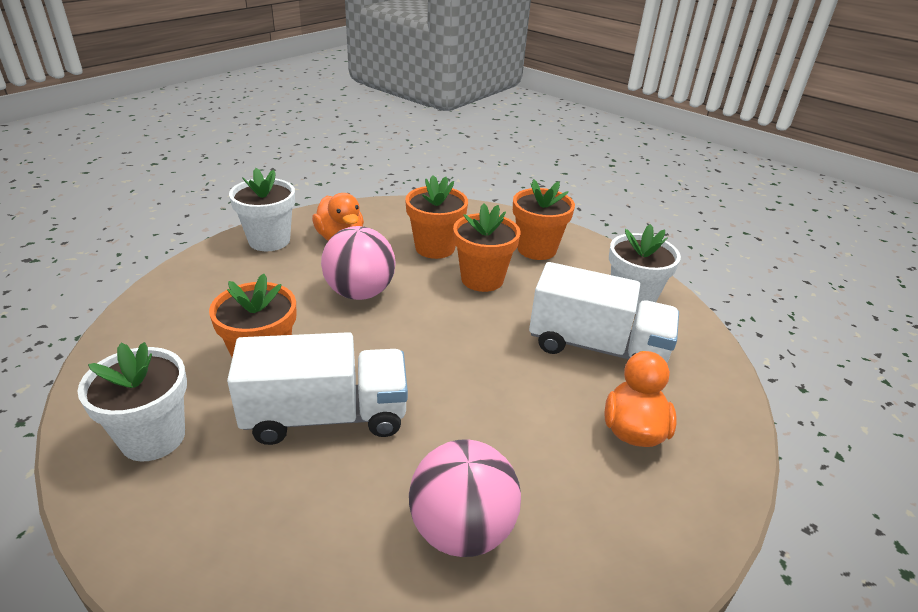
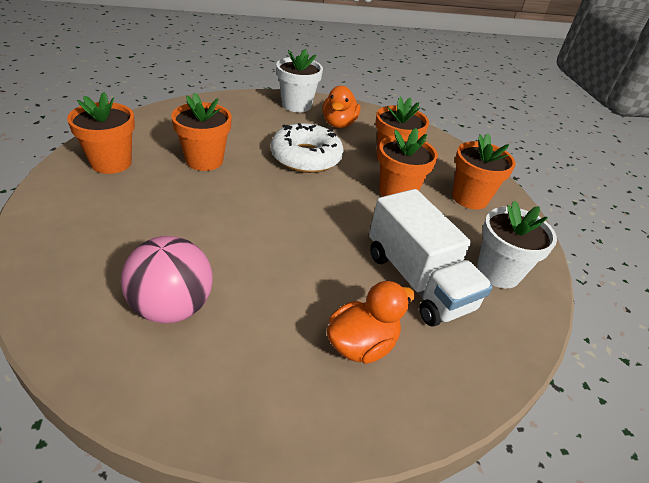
camera: 40 degrees right, 5 degrees up
(153, 437) = (111, 163): white flower pot -> orange flower pot
(326, 416) = (194, 205): white truck -> none
(360, 292) = (306, 157): pink ball -> white donut

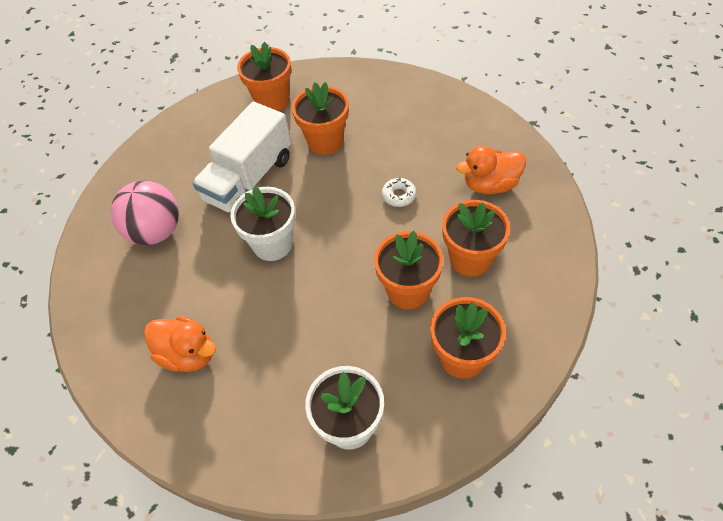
camera: 70 degrees right, 15 degrees up
(296, 105) = (488, 136): white flower pot -> white flower pot (272, 244)
(306, 157) = (399, 195): white donut -> white donut, size x0.43
(417, 281) = (286, 362): white truck -> white truck (249, 179)

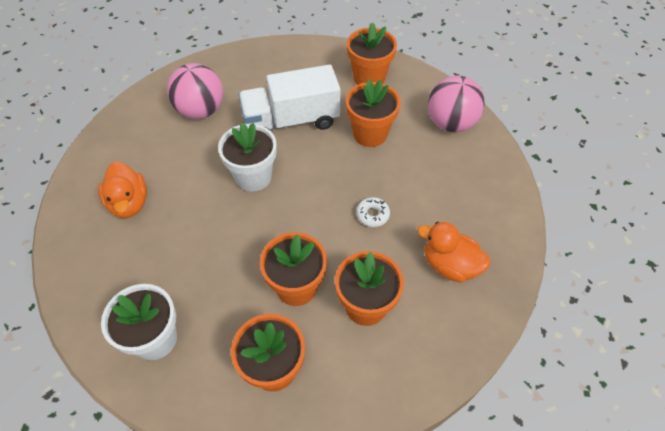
camera: 40 degrees right, 0 degrees up
(375, 90) = (450, 123): none -> pink ball

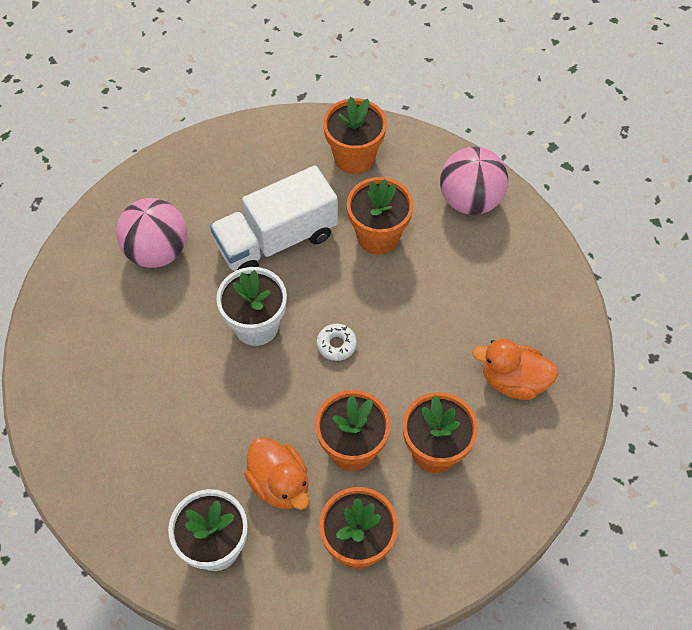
camera: 15 degrees left, 5 degrees up
(129, 203) = (118, 395): orange duck -> orange duck (279, 483)
(372, 215) = (411, 341): white donut -> white donut (336, 345)

